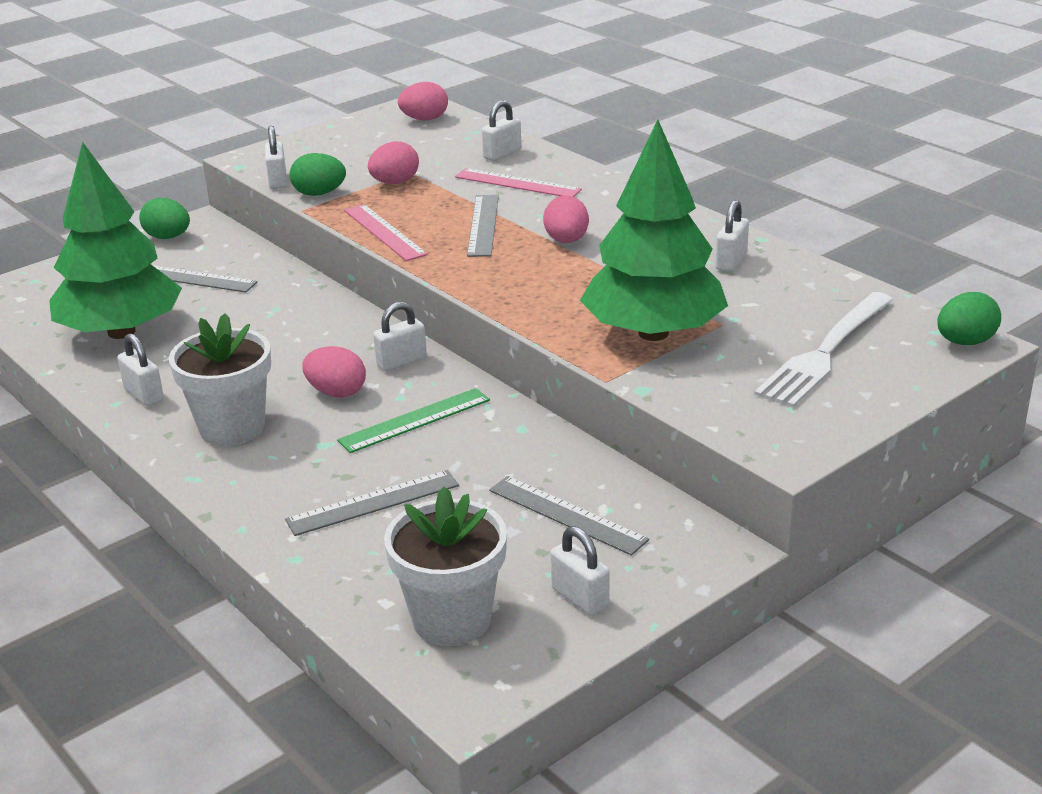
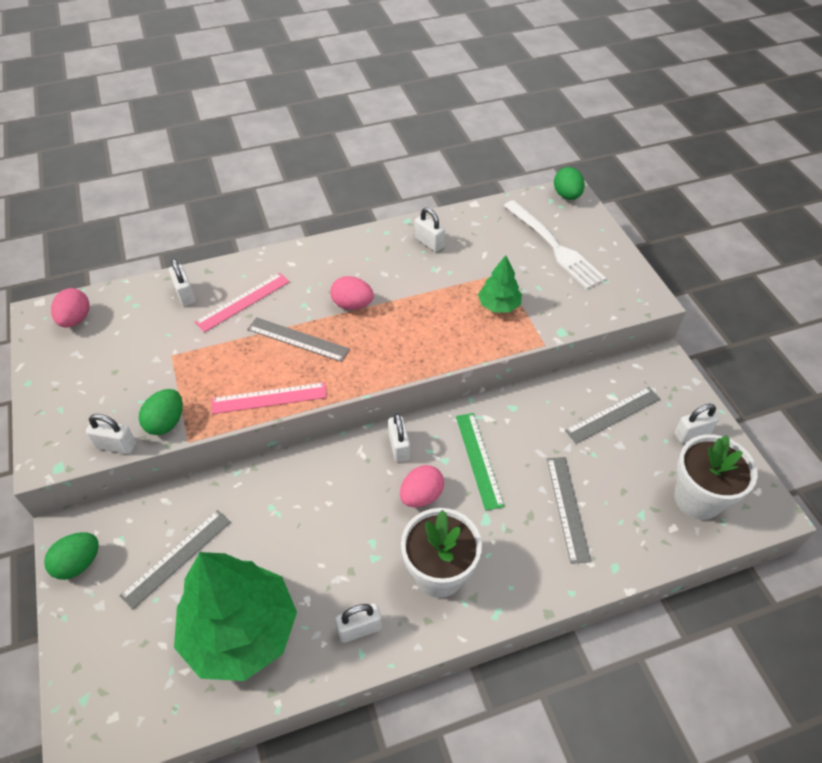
camera: 70 degrees left, 20 degrees up
(395, 182) = (184, 369): pink egg -> none
(653, 333) = (499, 305): green tree -> green tree, size x0.47

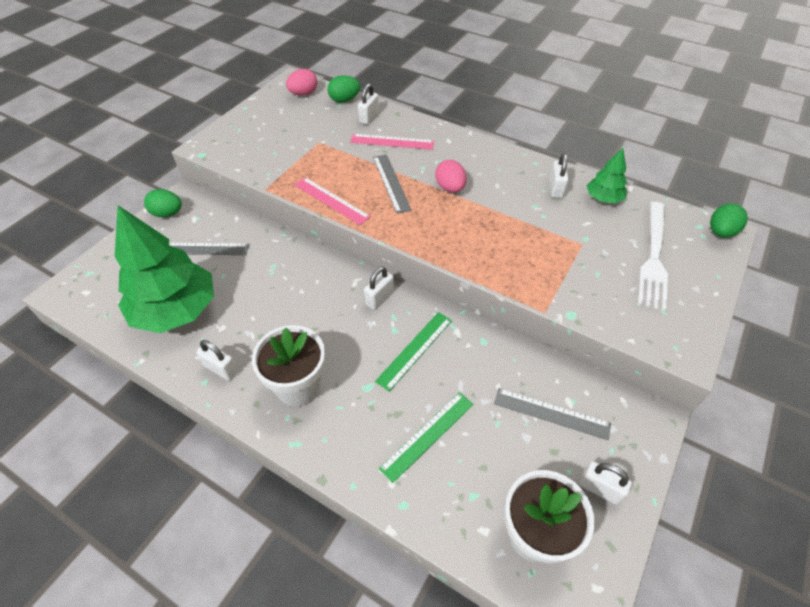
camera: 50 degrees right, 0 degrees up
(116, 445) = (235, 164): white padlock -> none
(166, 422) = (269, 172): green egg -> green egg (344, 100)
(421, 496) = (352, 336): pink egg -> none
(499, 305) = (548, 261): green tree -> green tree (603, 198)
(567, 508) = (427, 435): grey ruler -> green ruler

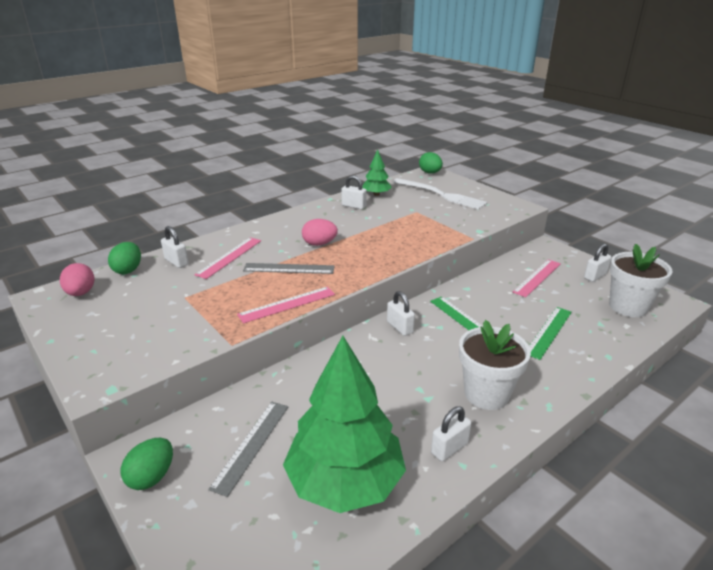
camera: 70 degrees left, 20 degrees down
(427, 435) = (549, 332): green ruler -> green ruler turned 60 degrees clockwise
(551, 413) = (537, 277): grey ruler -> pink ruler

